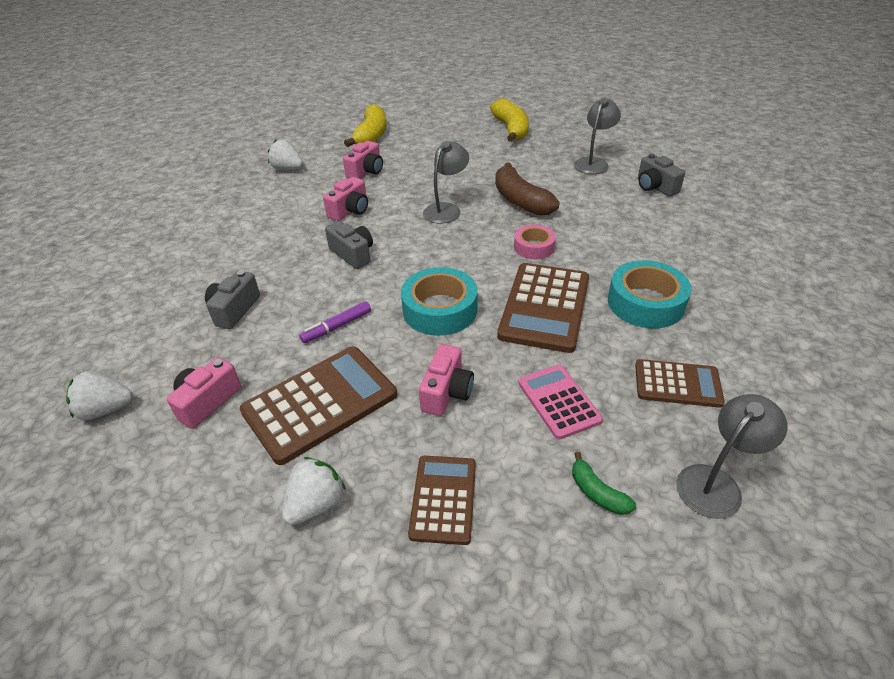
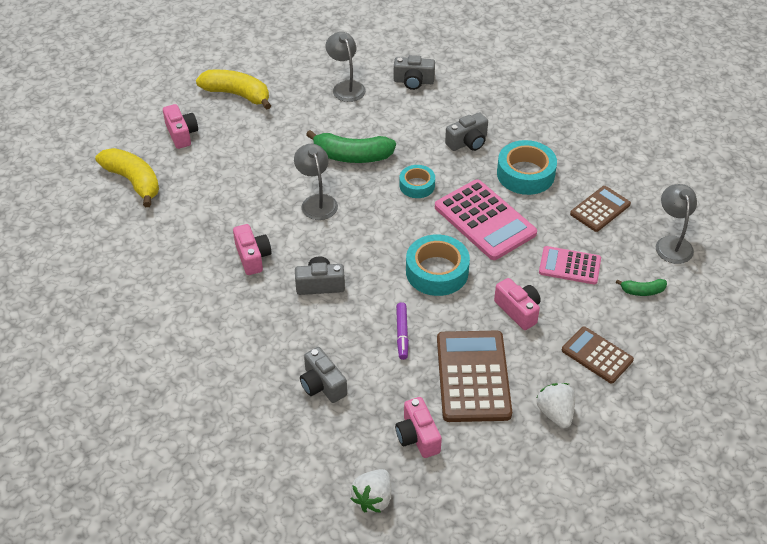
camera: 55 degrees left, 5 degrees up
(288, 169) = (127, 265): white strawberry -> none
(366, 171) = (198, 217): pink camera -> pink camera (181, 134)
(520, 201) = (352, 156): brown banana -> green banana
(534, 247) = (417, 185): pink tape -> turquoise tape
(545, 307) = (485, 220): brown calculator -> pink calculator
(631, 248) = (468, 142): none -> grey camera

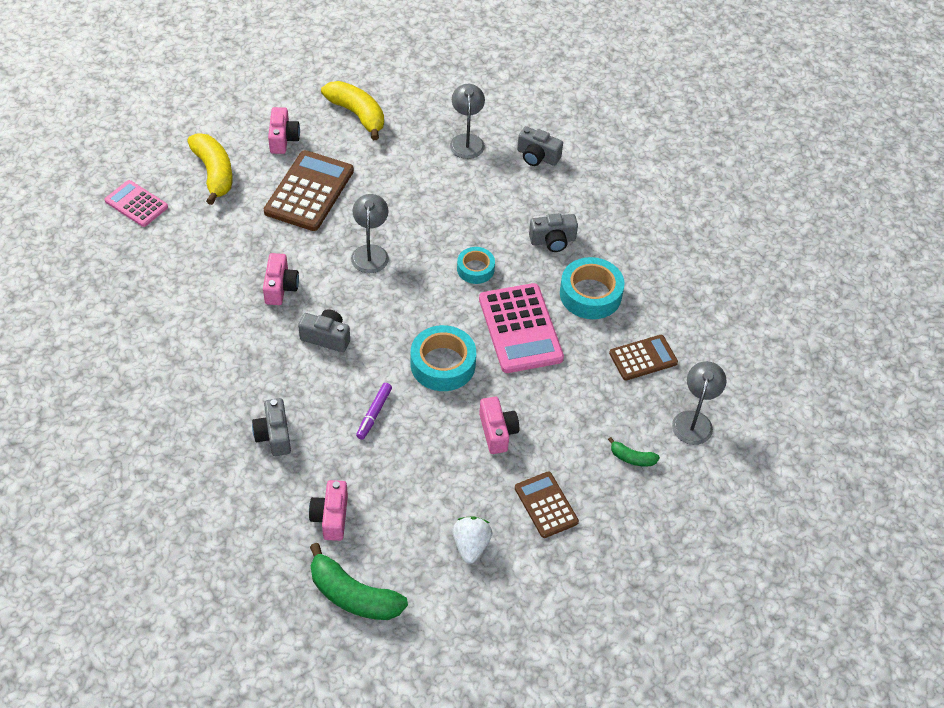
camera: 20 degrees right, 5 degrees up
(352, 156) = (430, 217): green banana -> green banana (353, 595)
(373, 499) = (259, 558): white strawberry -> none
(473, 376) = (415, 480): brown calculator -> brown calculator (309, 191)
(569, 266) = (575, 406): pink calculator -> pink calculator (136, 204)

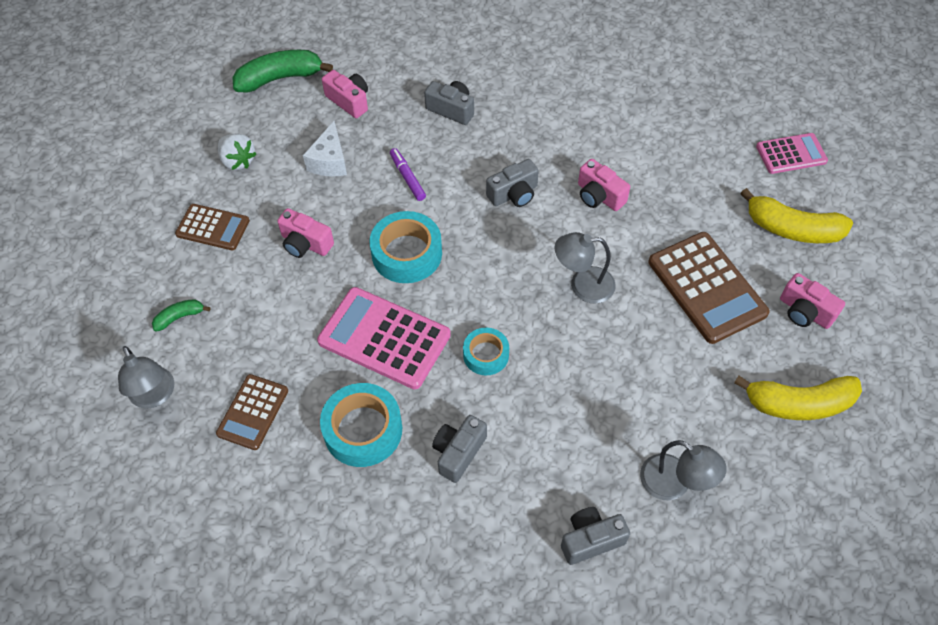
camera: 135 degrees right, 5 degrees up
(370, 252) = (583, 285): grey lamp -> grey lamp turned 135 degrees clockwise
(408, 479) = (329, 161): none -> white cheese

